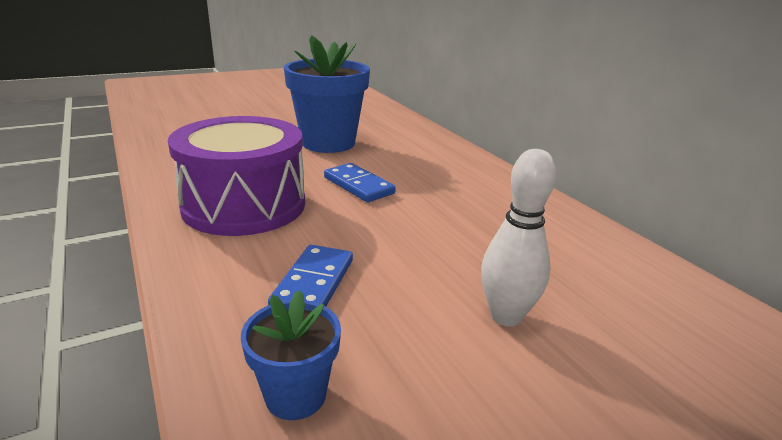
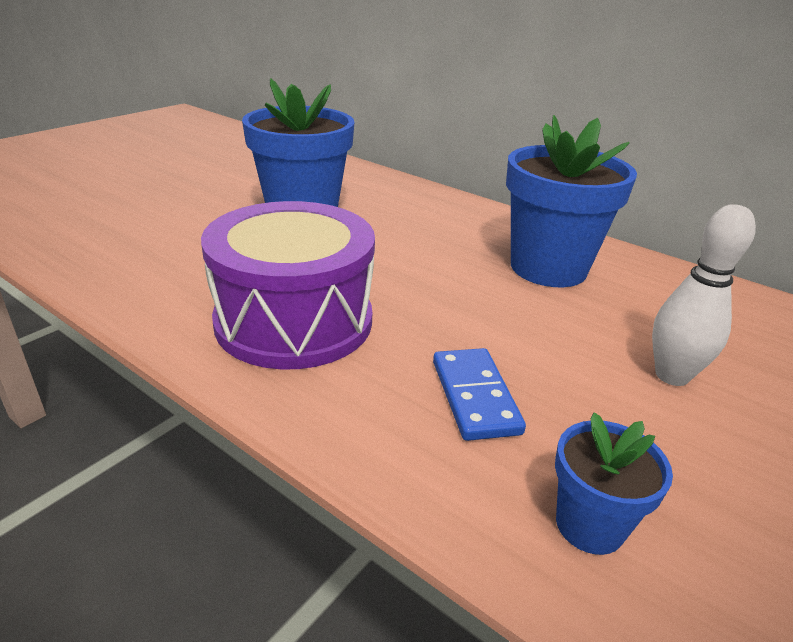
camera: 25 degrees left, 5 degrees up
(358, 185) = (395, 265): blue domino -> none
(486, 212) = (548, 268): none -> blue flower pot

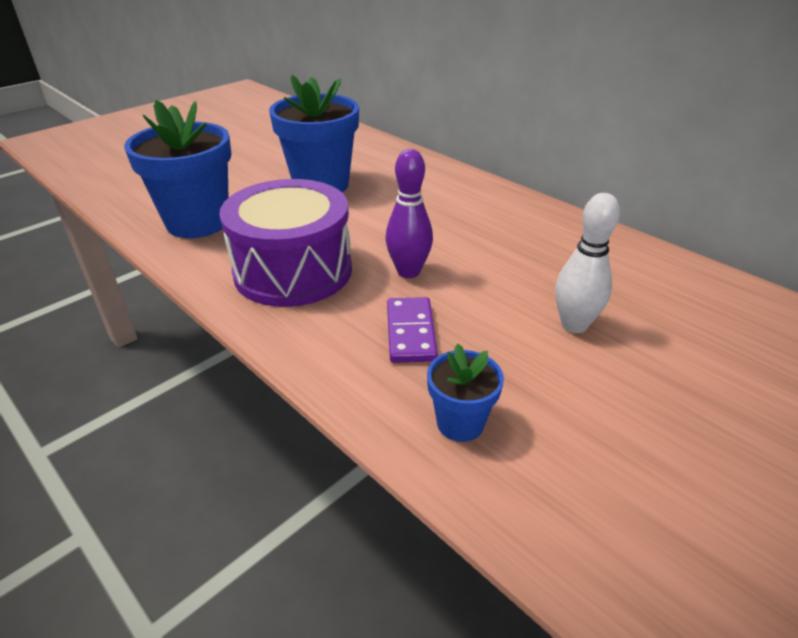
camera: 10 degrees right, 5 degrees up
(444, 316) = (408, 272): none -> purple bowling pin
(475, 396) = (411, 332): blue domino -> purple domino
(548, 268) = (510, 234): blue flower pot -> blue flower pot (197, 222)

